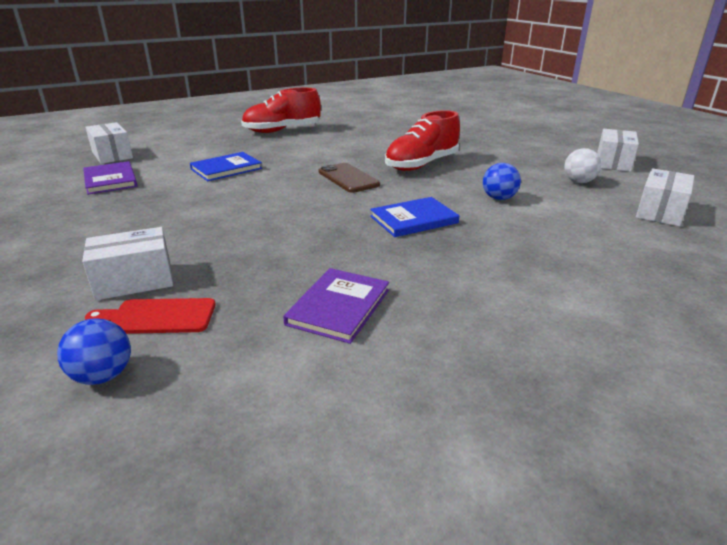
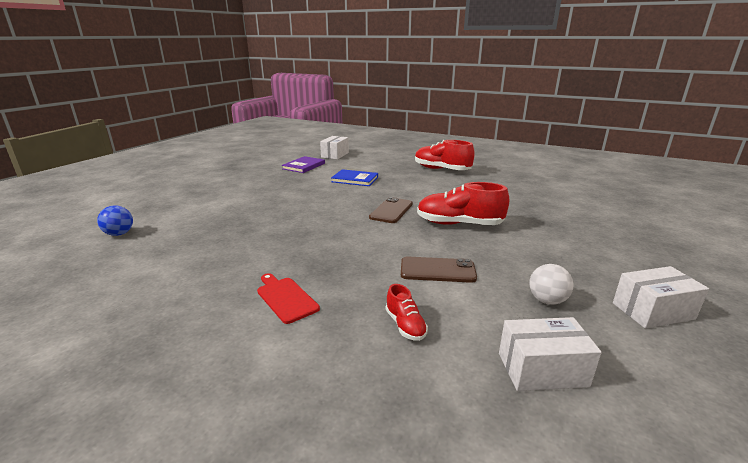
camera: 55 degrees right, 5 degrees down
(134, 281) = (202, 209): white box -> none
(158, 316) = (172, 226): red cutting board -> red cutting board (286, 298)
(338, 307) = (207, 262): purple book -> none
(414, 220) = (350, 249): blue book -> none
(499, 198) = (437, 270): blue ball -> brown phone
(577, 236) = (405, 325): none -> red shoe

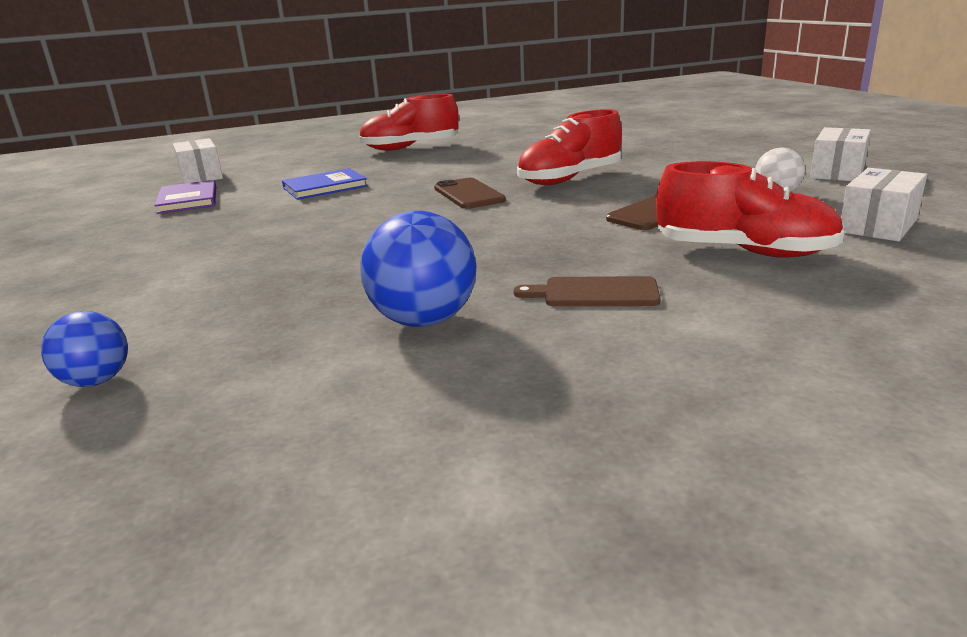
camera: 45 degrees left, 0 degrees up
(214, 268) = (424, 320): none -> blue ball
(286, 298) = (594, 293): red cutting board -> brown cutting board
(405, 325) = (744, 252): red shoe -> red shoe, size x2.05

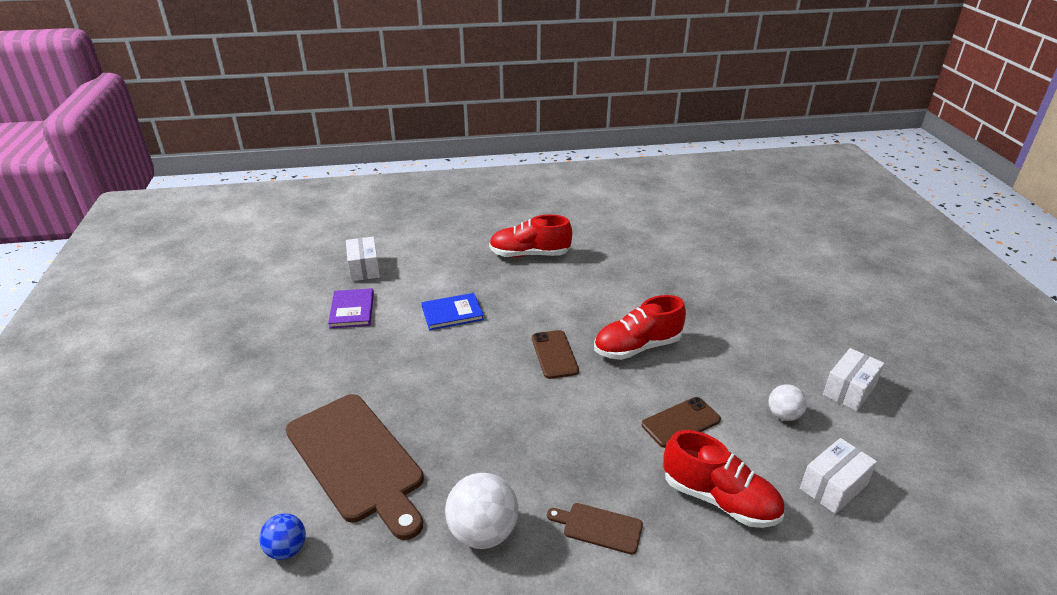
camera: 10 degrees right, 10 degrees up
(209, 294) = (356, 460): none -> brown cutting board
(424, 320) = (483, 532): blue ball -> white ball

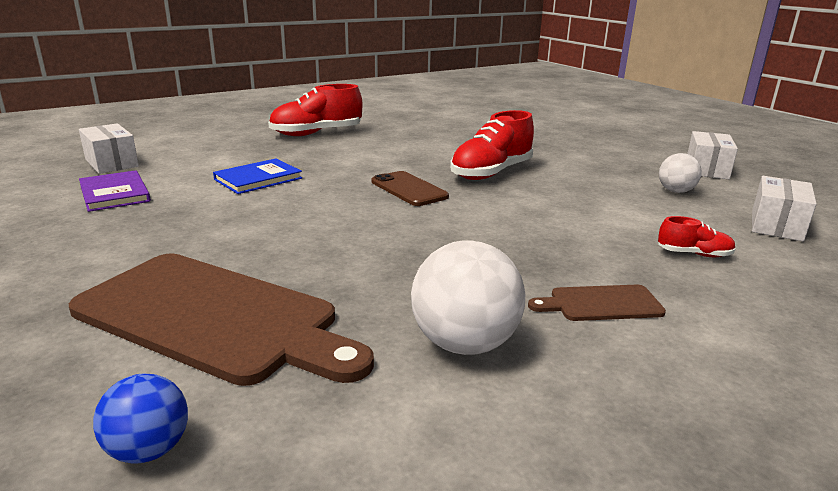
camera: 25 degrees left, 10 degrees down
(681, 422) = (591, 211): brown phone -> none
(719, 499) = (694, 254): red shoe -> red shoe, size x0.49

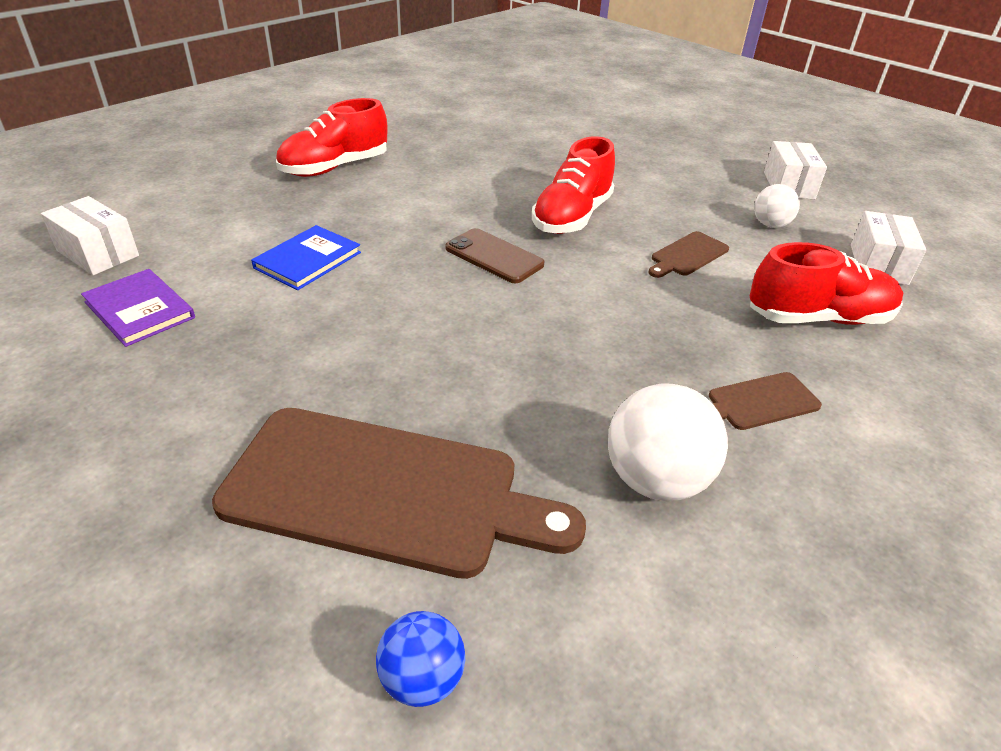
camera: 15 degrees left, 15 degrees up
(583, 203) = (687, 255): none -> brown cutting board
(694, 254) = (818, 318): red shoe -> red shoe, size x2.05

